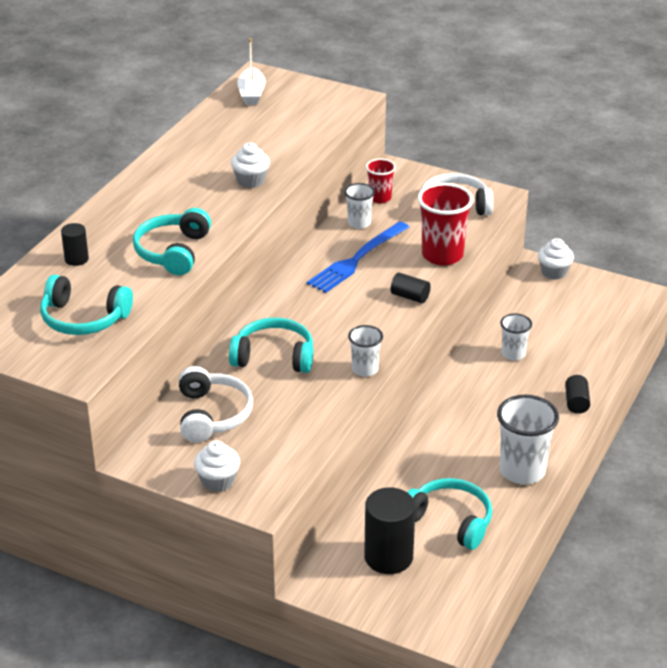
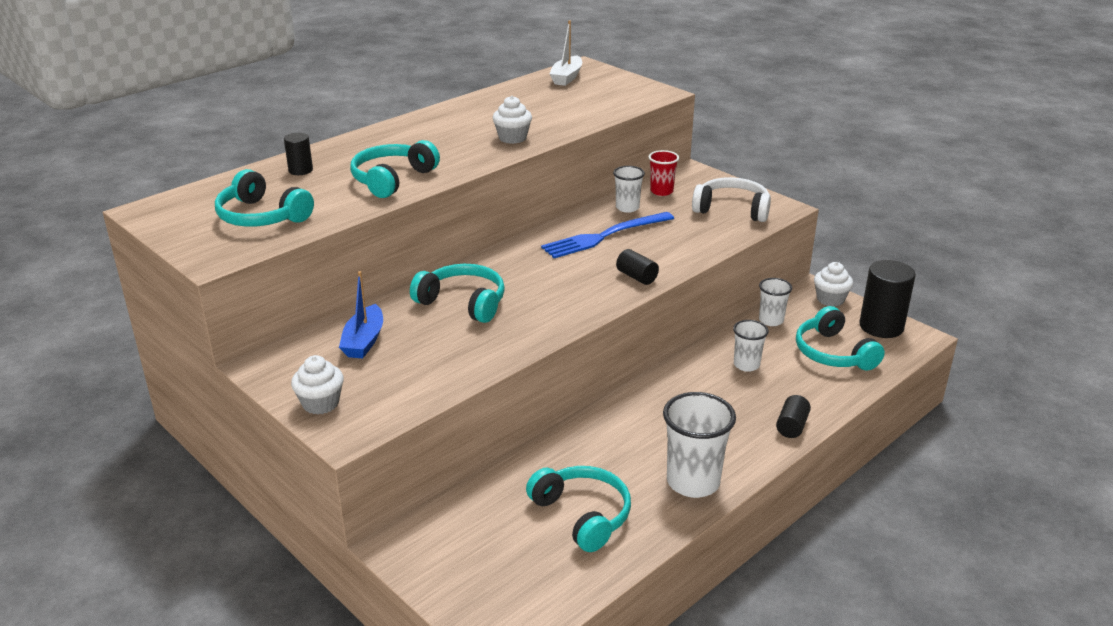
camera: 20 degrees right, 5 degrees down
(212, 415) = (364, 341): white headphones -> blue boat
(365, 369) = (546, 332): white cup -> white cup (771, 320)
(388, 557) = (492, 536): black cylinder -> black cylinder (881, 326)
(442, 255) = (693, 247): red cup -> none
(579, 326) = (833, 353): none -> turquoise headphones

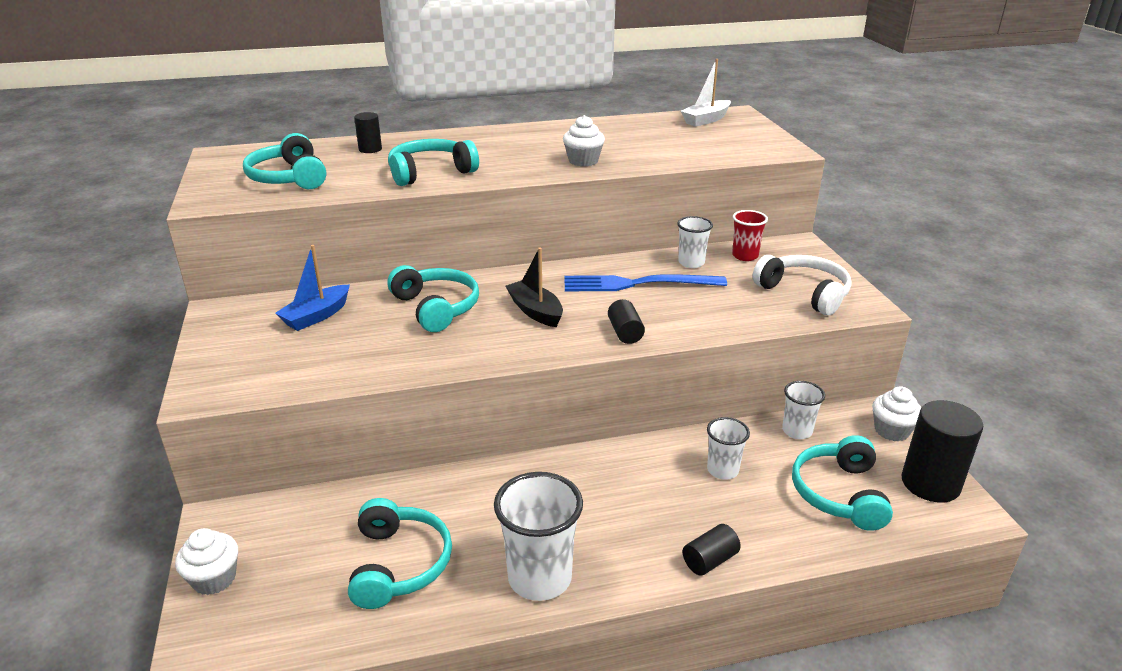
camera: 30 degrees right, 0 degrees up
(320, 403) = (218, 359): white cupcake -> white cupcake (214, 579)
(549, 281) = (535, 311): none -> black boat

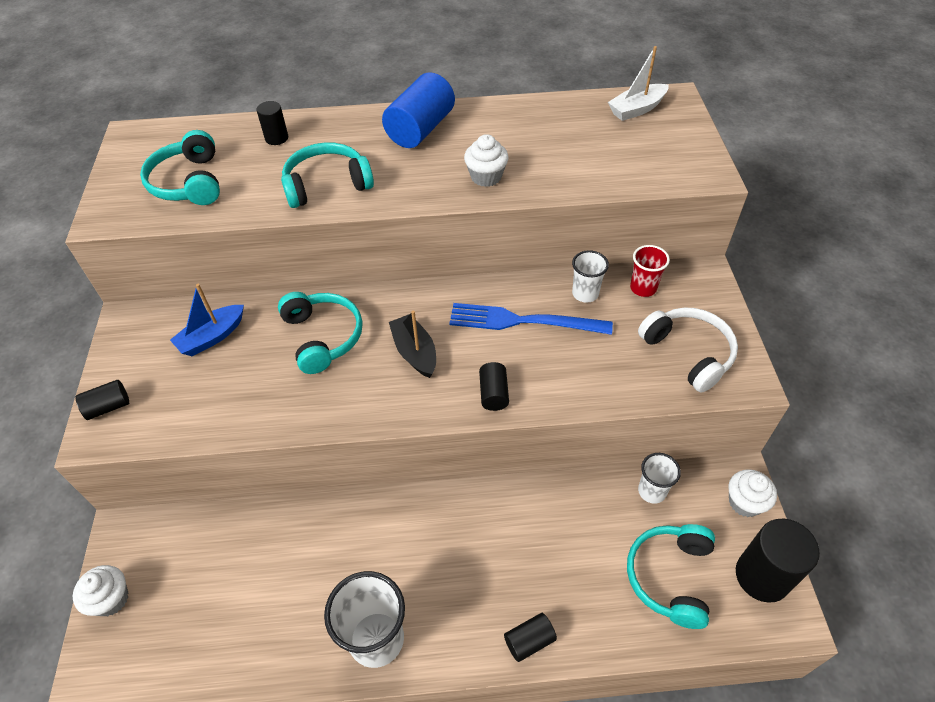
camera: 10 degrees right, 20 degrees up
(211, 373) = (108, 407): none -> black cylinder
(398, 564) = (261, 605): turquoise headphones -> none
(510, 138) = (420, 129): none -> blue cylinder
(722, 470) = (568, 532): white cup -> none

